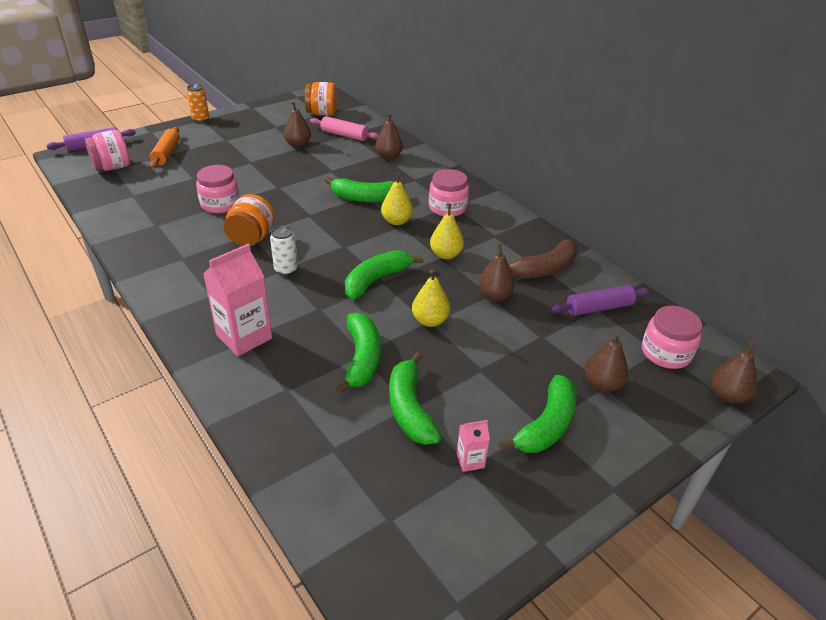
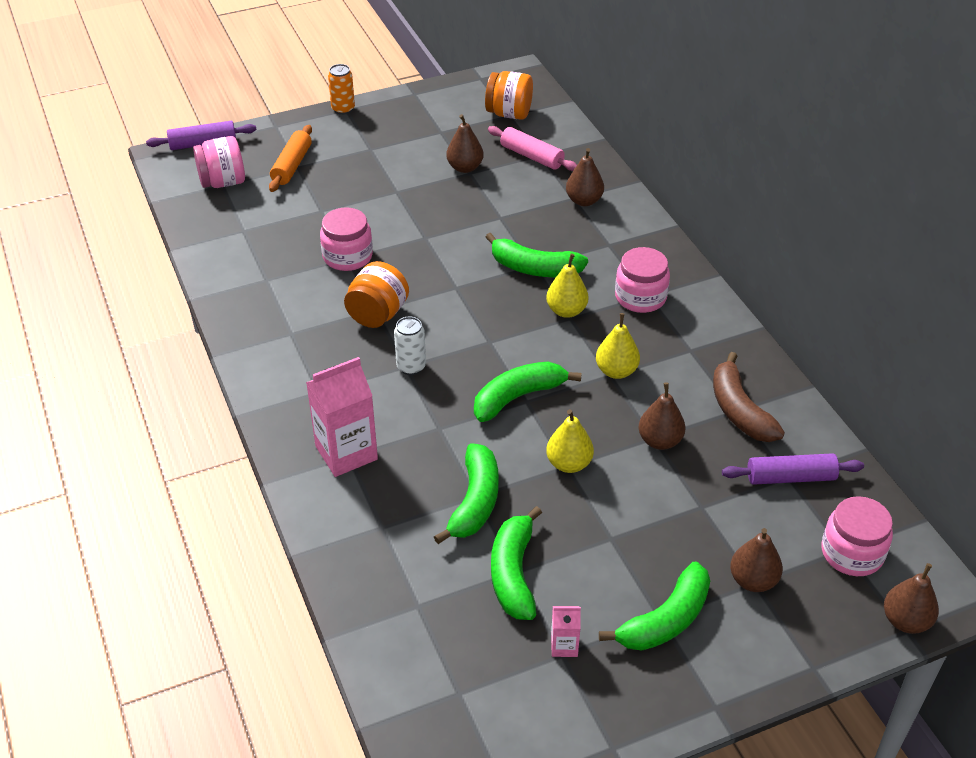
camera: 15 degrees right, 5 degrees up
(544, 269) = (739, 410): brown banana -> brown banana turned 90 degrees clockwise

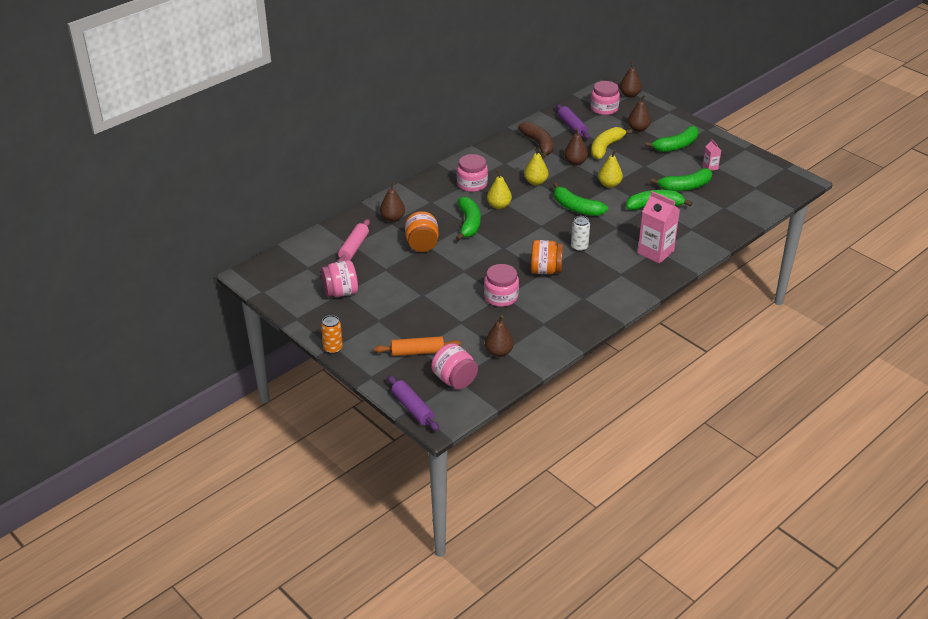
camera: 110 degrees left, 5 degrees down
(443, 131) = (340, 292): none -> pink jar
(465, 167) = (380, 272): brown pear -> brown pear (499, 352)
(509, 113) = (305, 268): orange jar -> orange jar (422, 245)
(665, 620) = (676, 146): green banana -> green banana turned 120 degrees clockwise
(696, 502) = (605, 147): none -> yellow banana
(739, 410) = (538, 144): brown banana -> brown banana turned 75 degrees counterclockwise

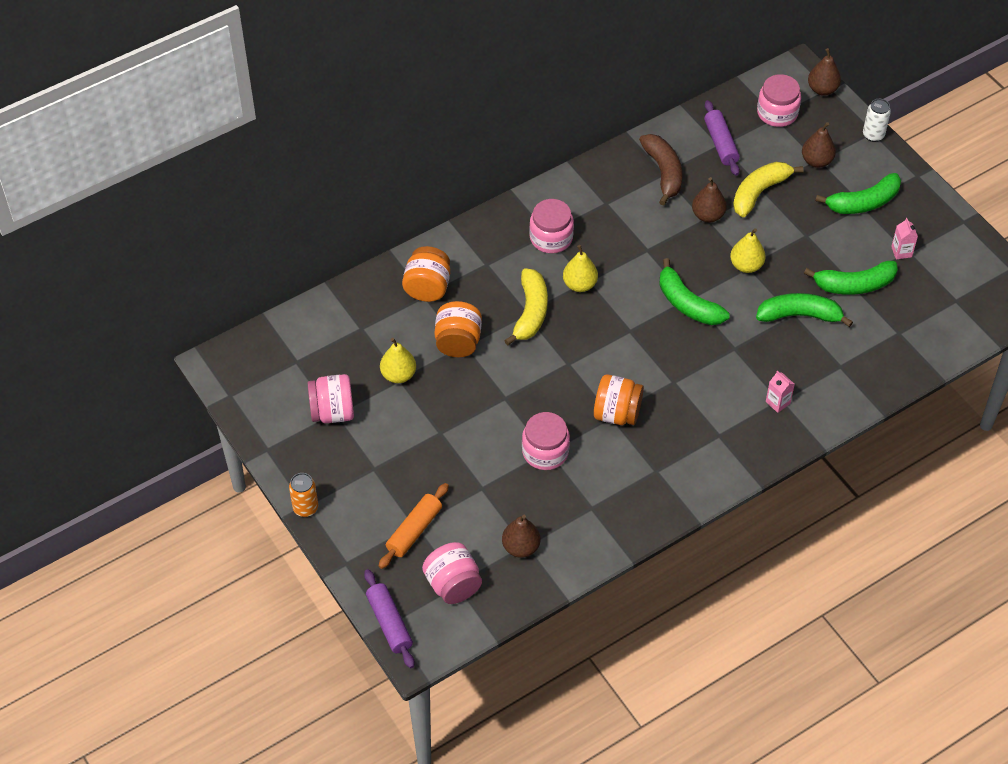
camera: 10 degrees right, 15 degrees up
(354, 248) = (365, 334): pink rolling pin -> none
(392, 218) = (427, 287): brown pear -> orange jar
(417, 352) = (414, 530): orange rolling pin -> orange rolling pin turned 60 degrees counterclockwise
(469, 223) = (530, 312): green banana -> yellow banana
(535, 182) = (642, 246): yellow pear -> yellow pear (398, 375)
(579, 247) = (673, 378): white can -> white can (873, 135)
(655, 252) = (777, 402): pink carton -> pink carton, size x0.48

